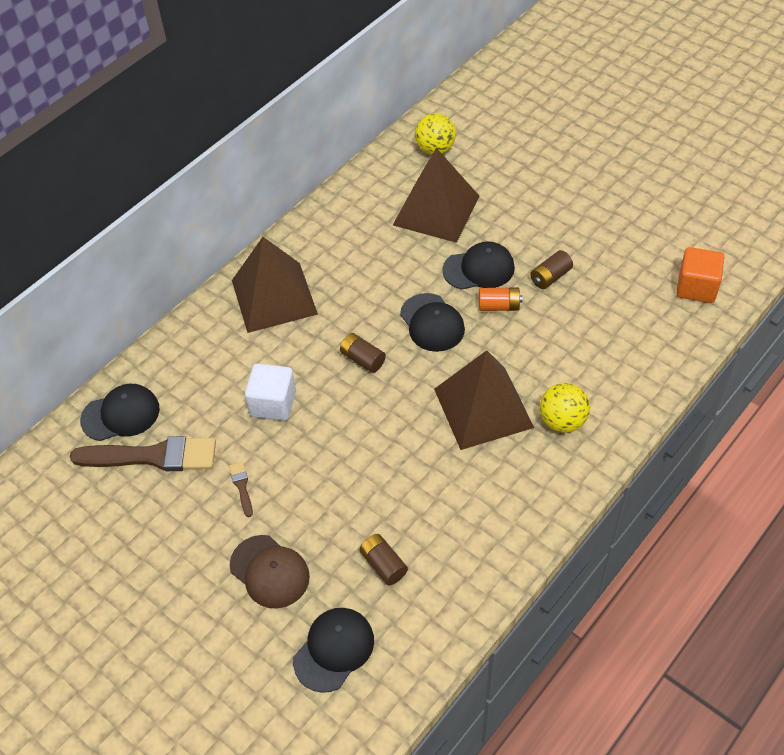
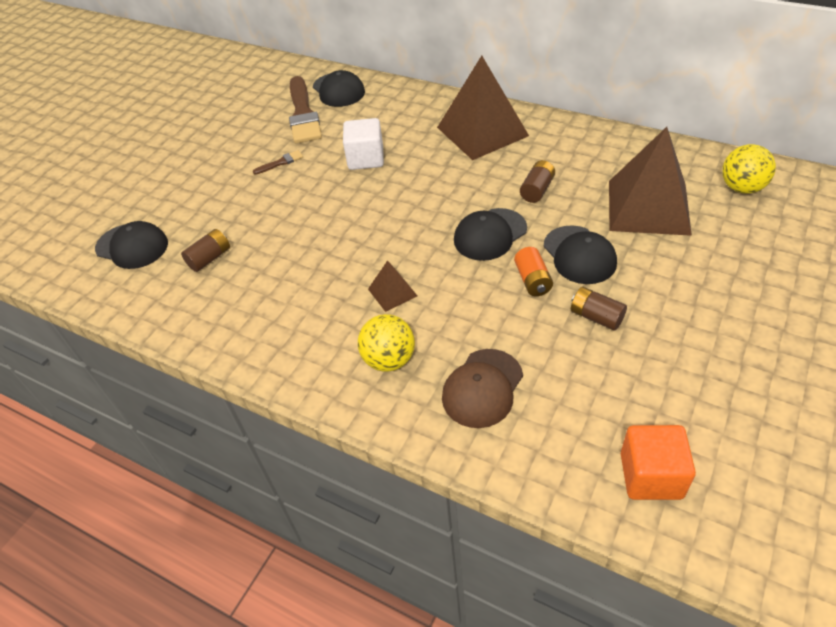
camera: 80 degrees right, 5 degrees down
(269, 571) = (203, 196): brown cap -> brown cap (482, 388)
(363, 359) = (429, 198): brown battery -> brown battery (537, 190)
(483, 407) = (392, 292): brown pyramid -> brown pyramid, size x0.45

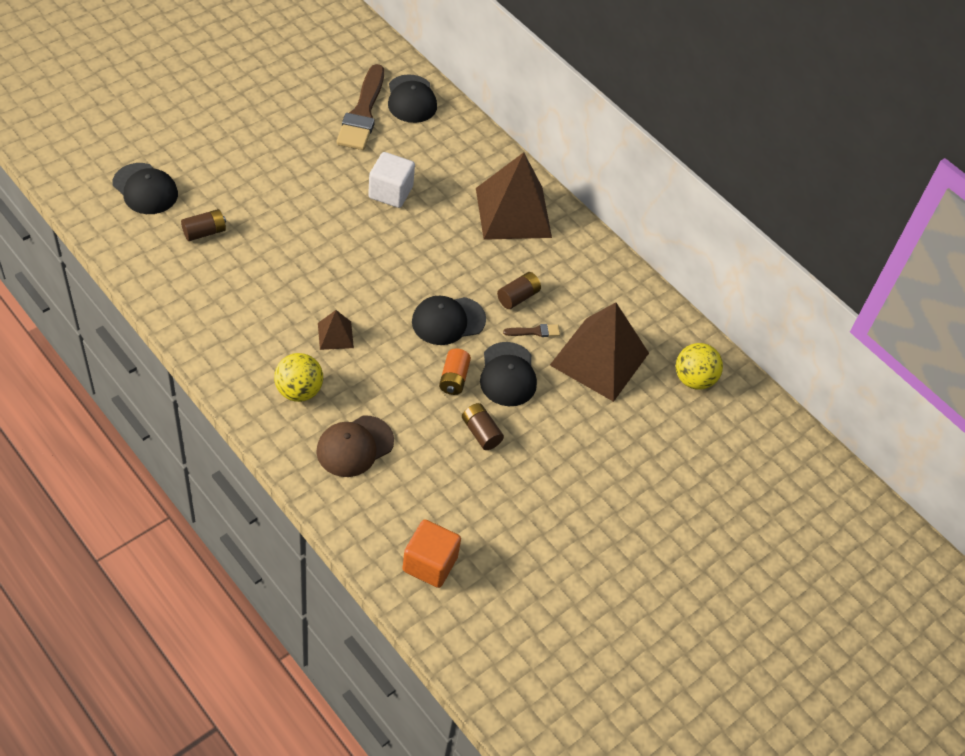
camera: 10 degrees right, 5 degrees up
(280, 162) = (313, 160): brown brush -> brown brush (535, 331)

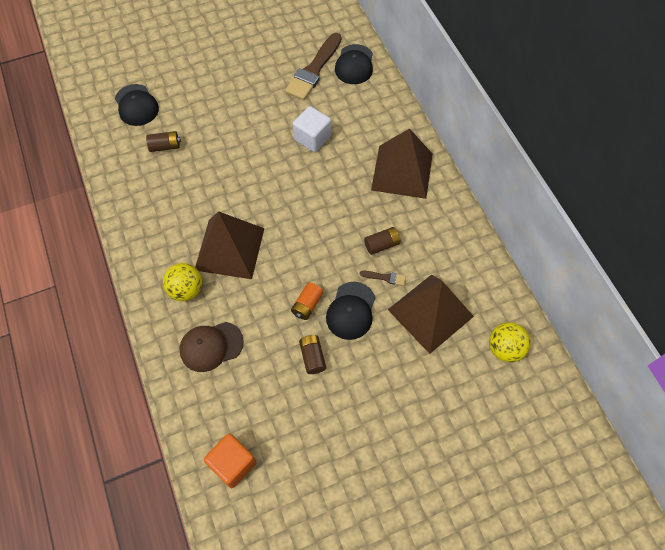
camera: 25 degrees right, 10 degrees up
(335, 335) = (230, 249): brown pyramid -> brown pyramid, size x2.23
(448, 321) = (319, 254): black cap -> none

